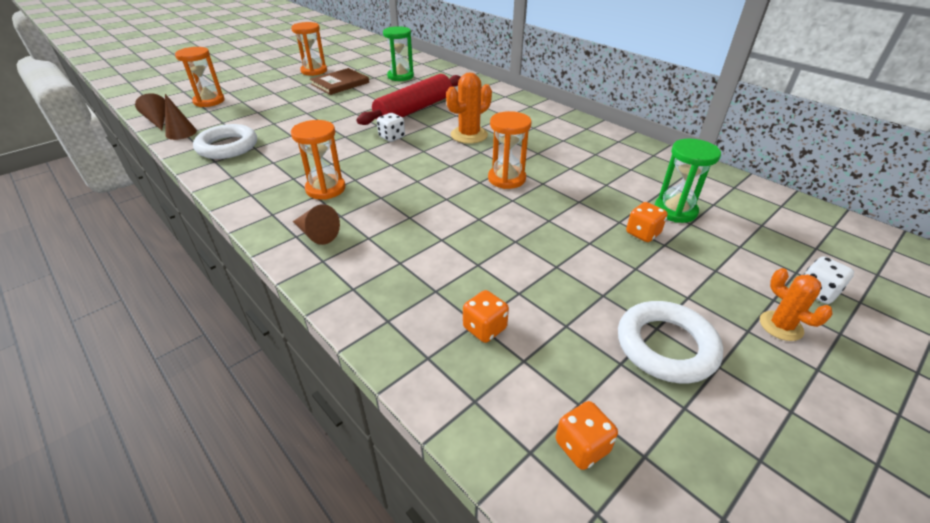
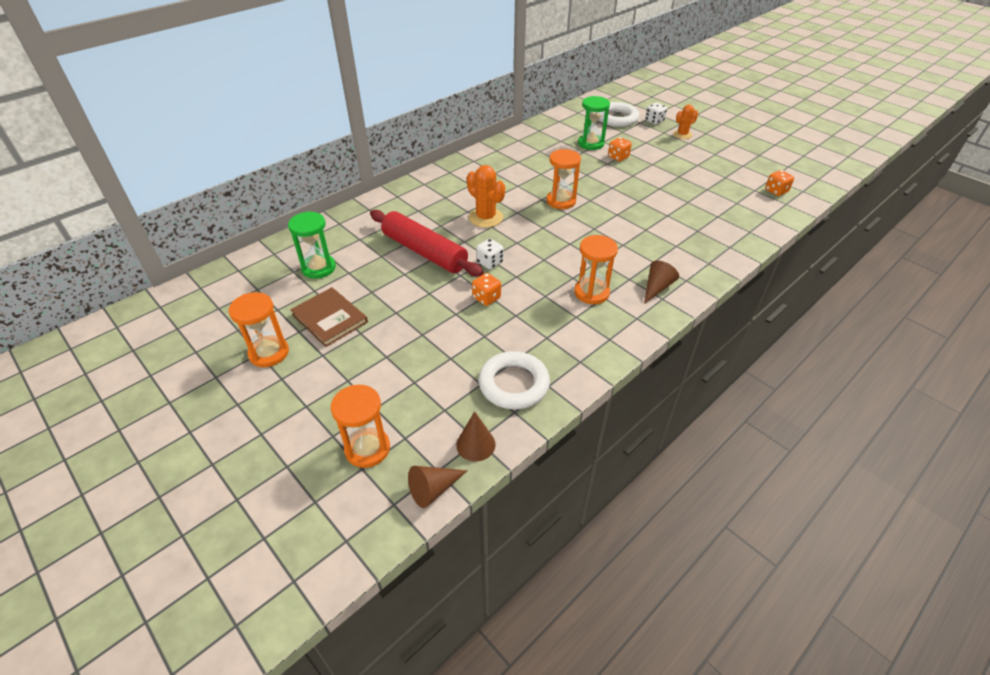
camera: 90 degrees left, 5 degrees up
(484, 328) = (720, 213): orange dice -> orange dice (486, 298)
(666, 346) = (708, 164): white ring -> white ring (617, 118)

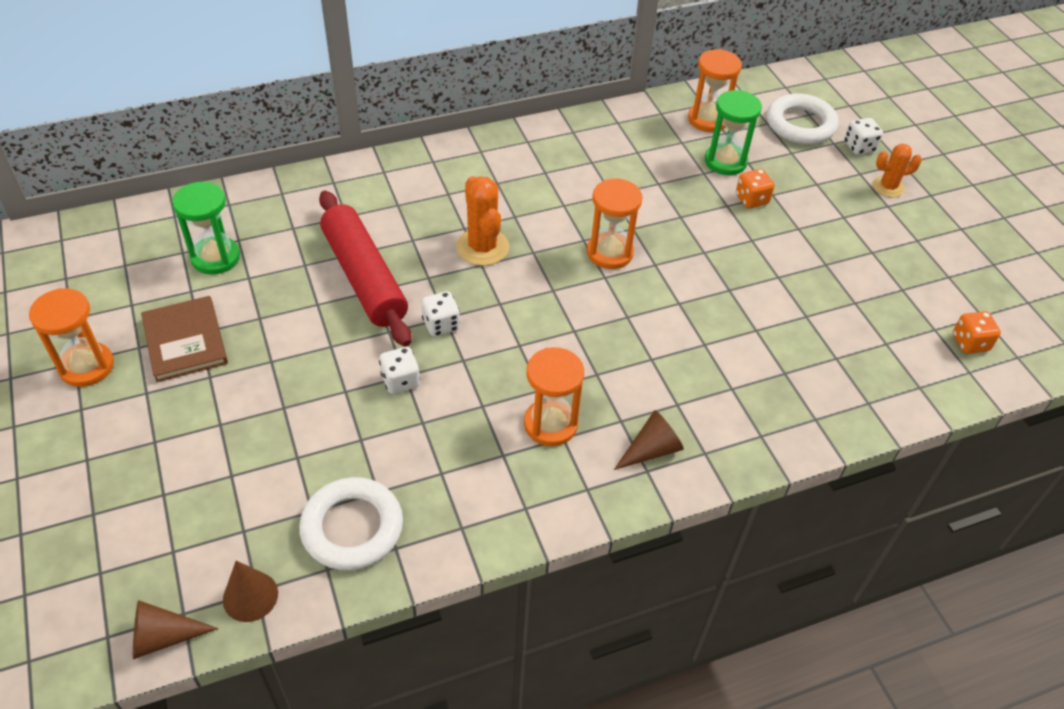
camera: 20 degrees right, 5 degrees up
(367, 449) = (121, 548): orange hourglass -> orange hourglass (708, 119)
(486, 298) = (400, 381): orange dice -> white dice

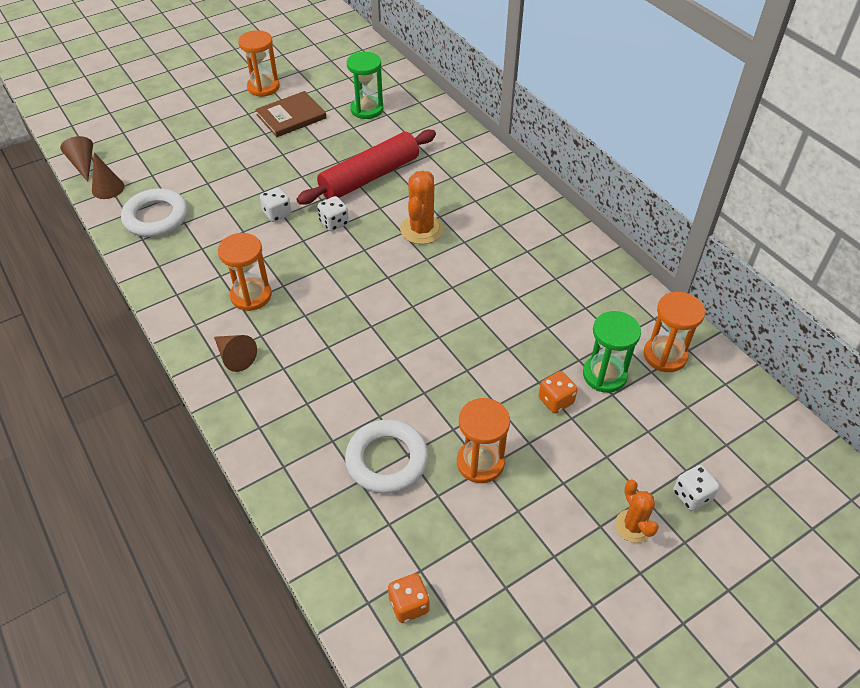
camera: 80 degrees right, 0 degrees up
(482, 247) = (421, 230): orange cactus -> orange cactus turned 45 degrees counterclockwise
(609, 253) = (442, 305): orange hourglass -> orange hourglass (480, 463)
(800, 124) = (702, 437): white ring -> white ring (387, 460)

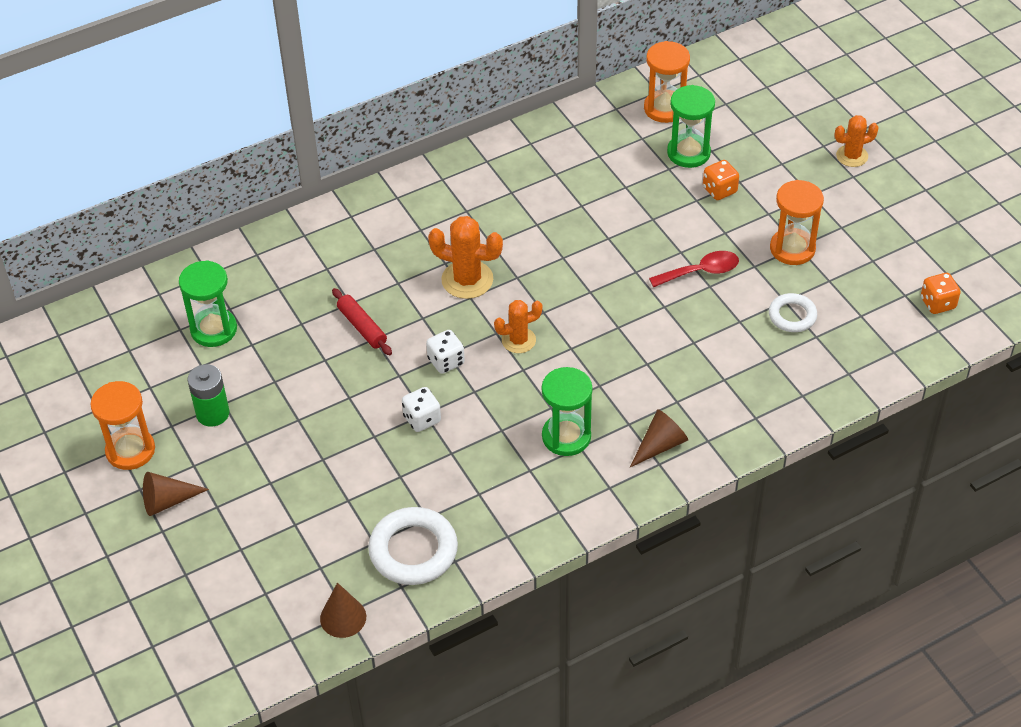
camera: 85 degrees left, 0 degrees up
(83, 164) = (281, 659): brown cone -> brown cone (168, 501)
(251, 296) = (566, 436): orange hourglass -> green hourglass
(291, 116) = (212, 413): brown book -> green battery
(355, 263) = (518, 340): none -> orange cactus
(370, 177) = (362, 327): red rolling pin -> red rolling pin, size x0.48
(387, 460) = (792, 316): white ring -> white ring, size x0.60
(442, 385) = (701, 272): none -> red spoon
(692, 496) = (820, 116): white dice -> none

